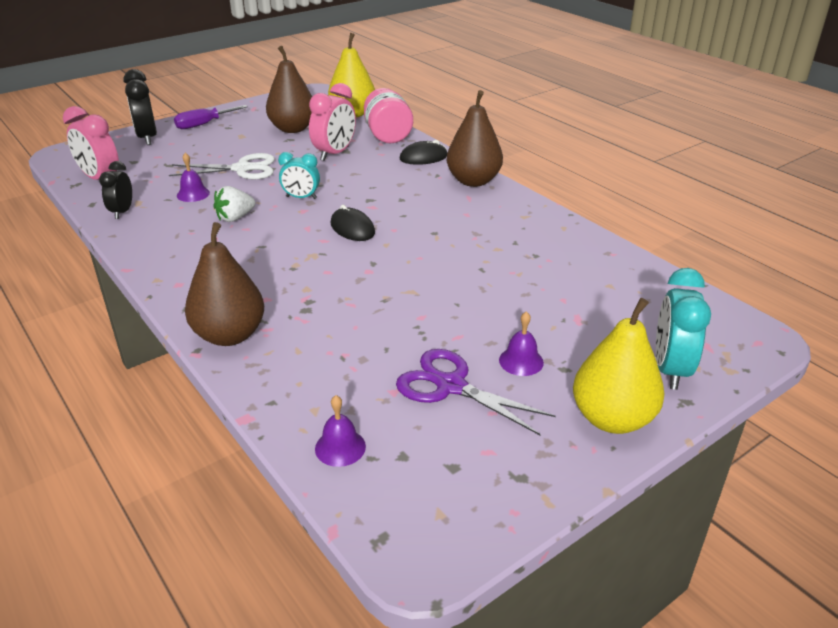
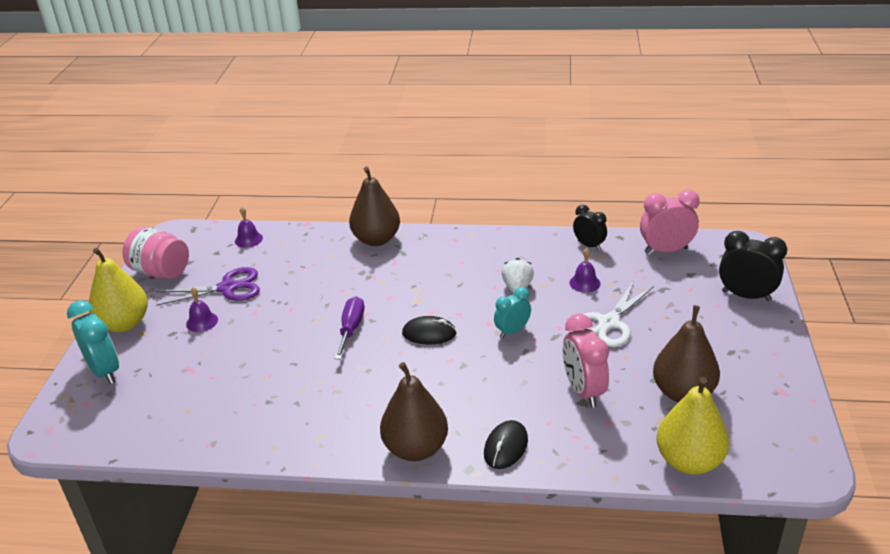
camera: 135 degrees right, 0 degrees up
(203, 124) = (755, 339): purple screwdriver -> purple screwdriver (351, 329)
(387, 135) = (591, 453): pink jar -> pink jar (161, 271)

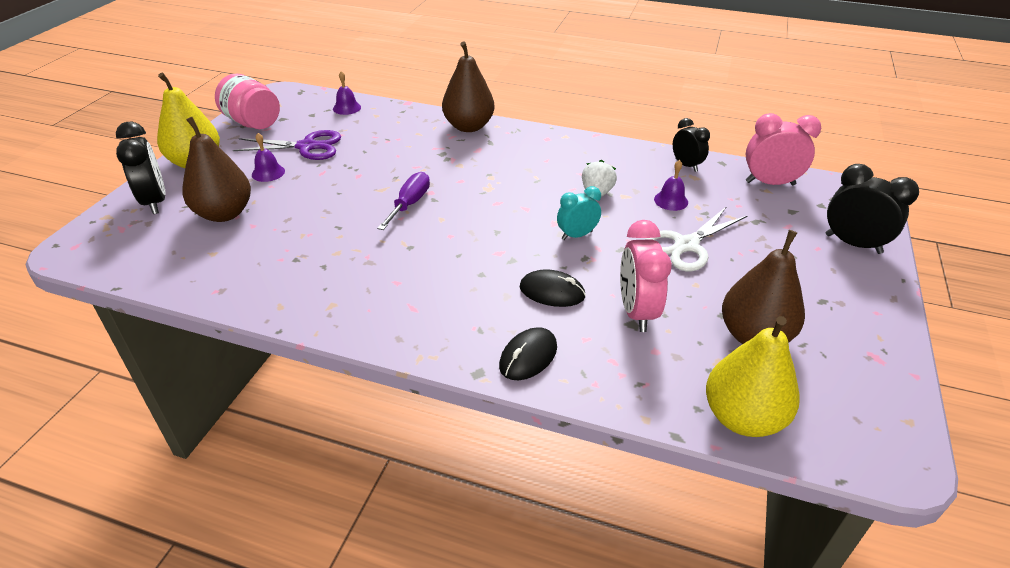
camera: 10 degrees right, 5 degrees up
(104, 371) = (155, 202): turquoise clock -> black clock
(416, 448) = (427, 338): brown pear -> brown pear (224, 213)
(429, 333) = (487, 222): black mouse -> black mouse (552, 292)

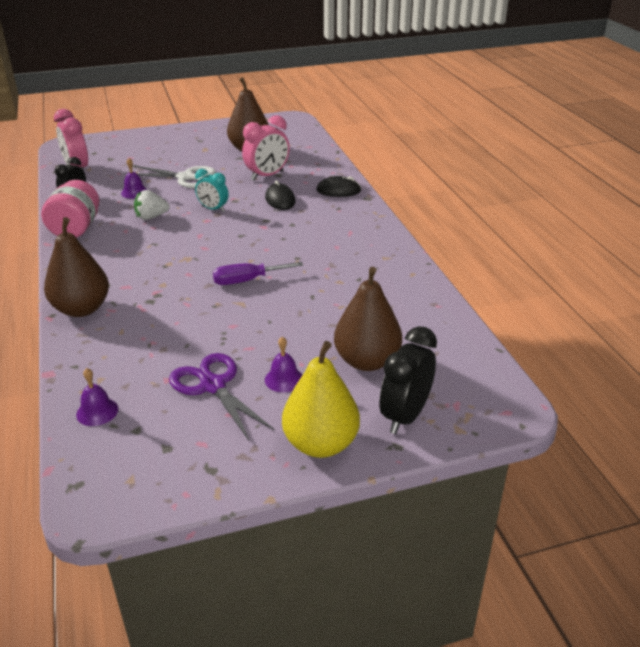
camera: 125 degrees left, 5 degrees down
(253, 123) = (198, 466): pink jar -> pink jar (76, 228)
(742, 418) = (308, 142): yellow pear -> none
(853, 244) = (133, 140): black clock -> none

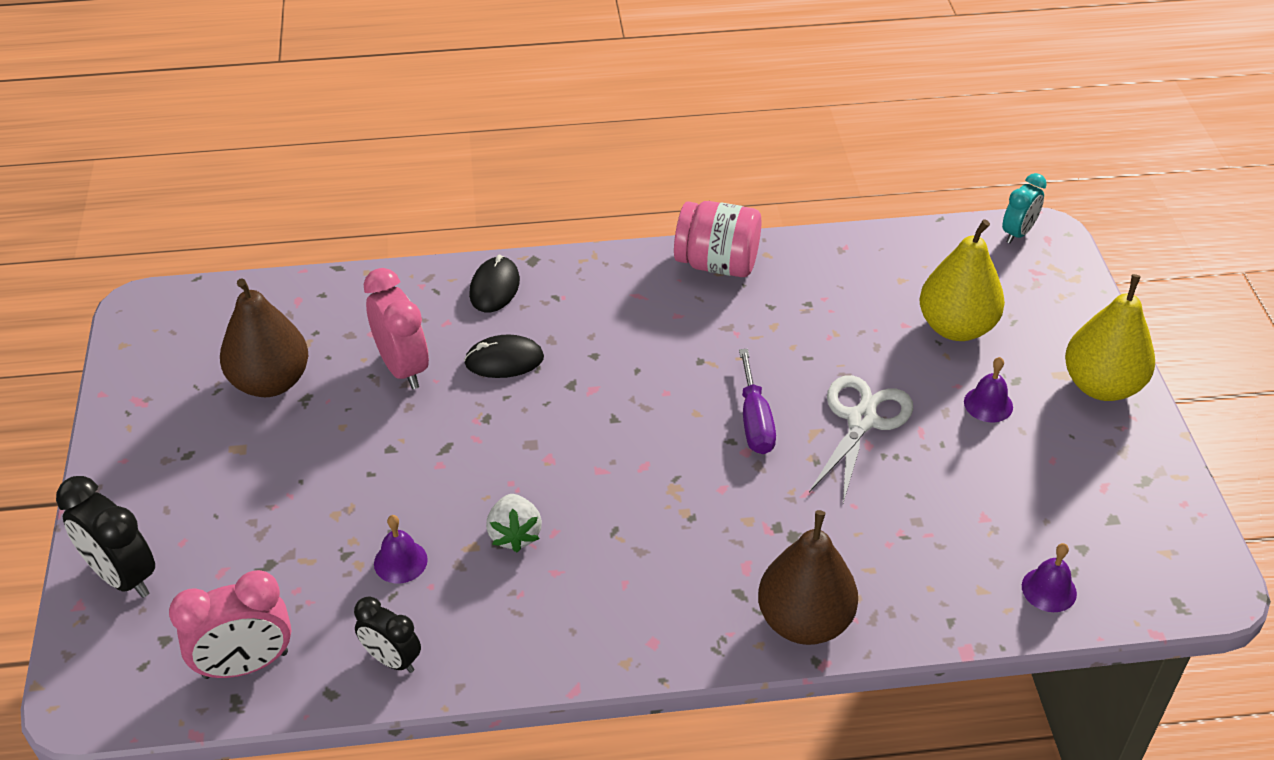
camera: 80 degrees left, 10 degrees up
(76, 228) = (527, 648): pink jar -> pink jar (717, 264)
(185, 177) = (363, 482): white scissors -> white scissors (861, 420)
(213, 209) = (510, 448): turquoise clock -> turquoise clock (1017, 233)
(213, 385) = (999, 471): purple scissors -> none
(367, 361) = (956, 327): brown pear -> yellow pear
(405, 416) = (1055, 313): black clock -> black clock (123, 576)

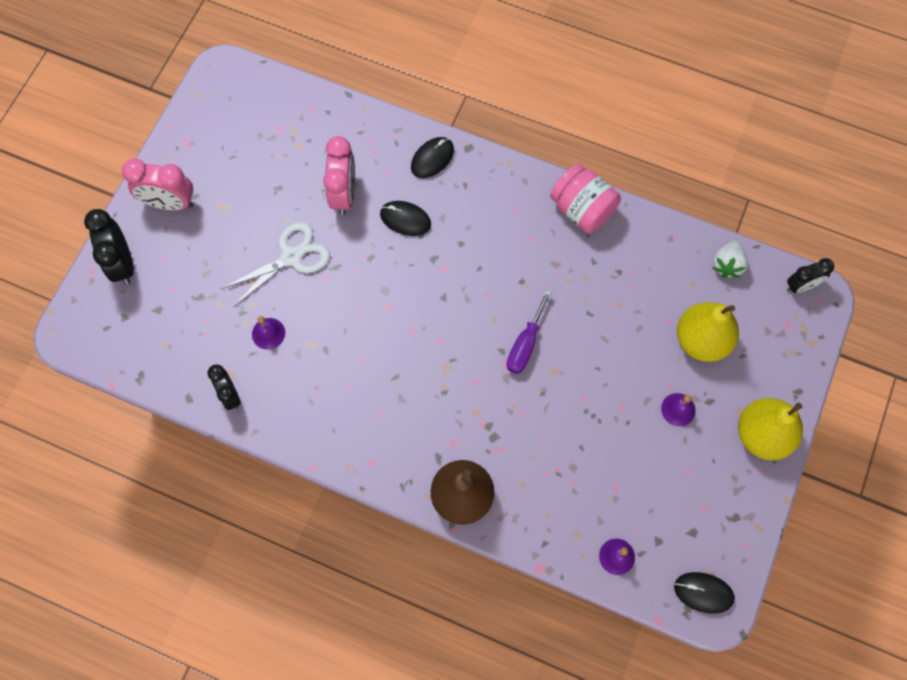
camera: 30 degrees right, 25 degrees up
(246, 665) = (156, 356): pink clock -> pink clock (170, 203)
(270, 382) = (264, 166): brown pear -> none
(514, 534) = (339, 349): white strawberry -> white strawberry (727, 265)
(861, 420) = (590, 378): white scissors -> white scissors (291, 257)
(1017, 233) = (801, 286): turquoise clock -> black clock
(1180, 575) = (703, 592): none -> black mouse

